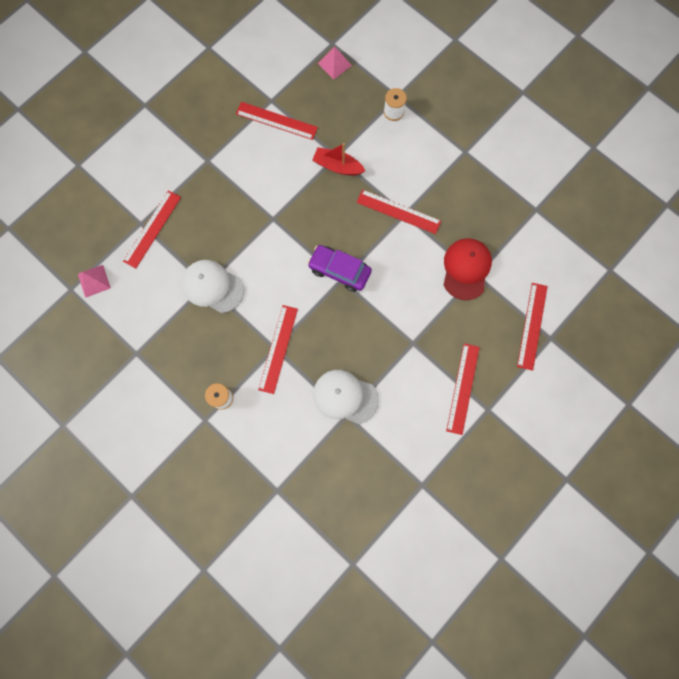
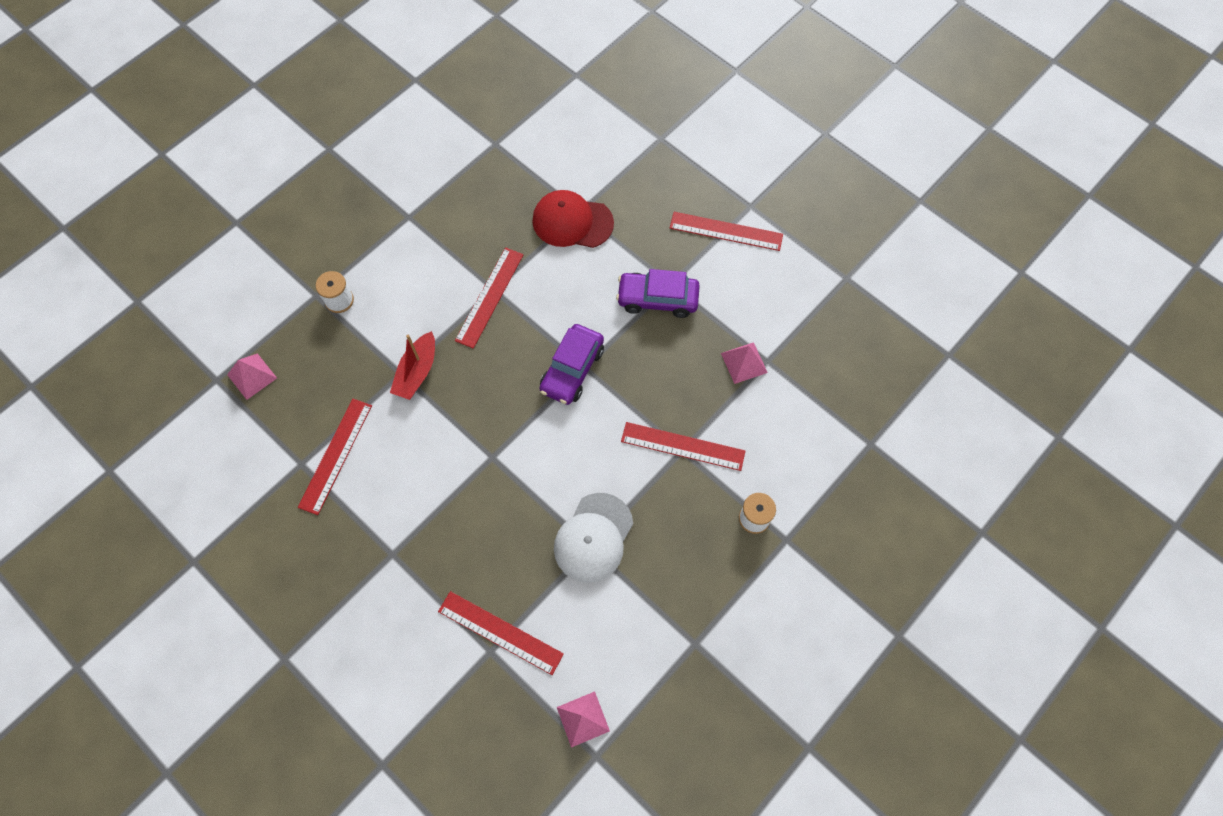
camera: 90 degrees left, 10 degrees down
(345, 397) = (744, 363): white cap -> pink pyramid
(399, 333) = (657, 299): none -> purple car
(532, 326) = (646, 156): red ruler -> none

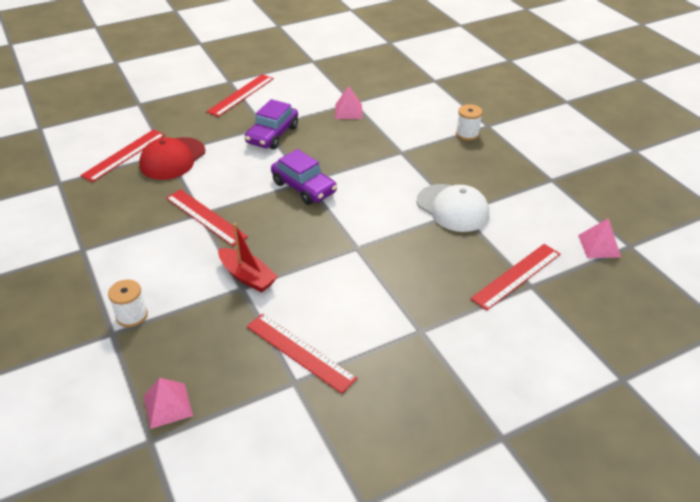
camera: 70 degrees left, 25 degrees down
(683, 446) = (398, 150): red ruler -> red ruler (124, 155)

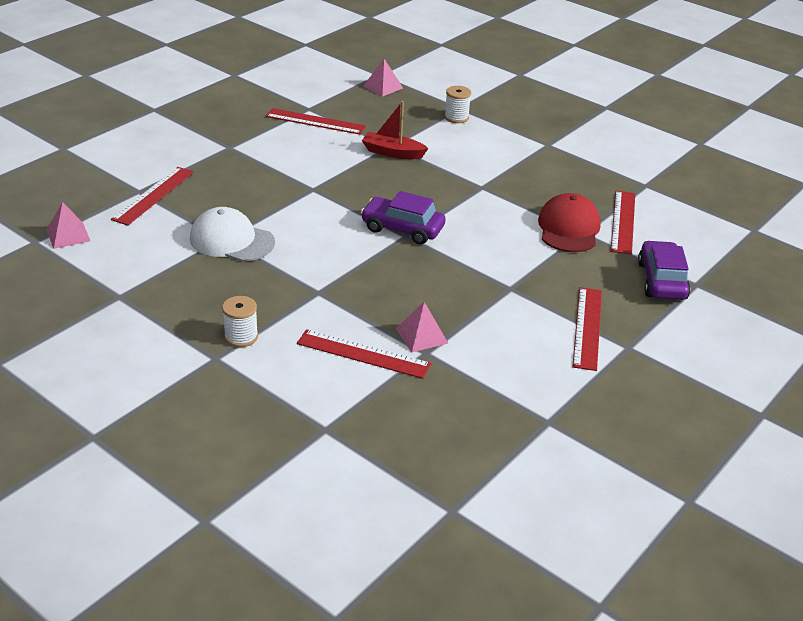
camera: 155 degrees right, 5 degrees down
(205, 217) = (473, 185): red ruler -> red ruler (363, 354)
(272, 135) = (489, 279): purple car -> purple car (661, 281)

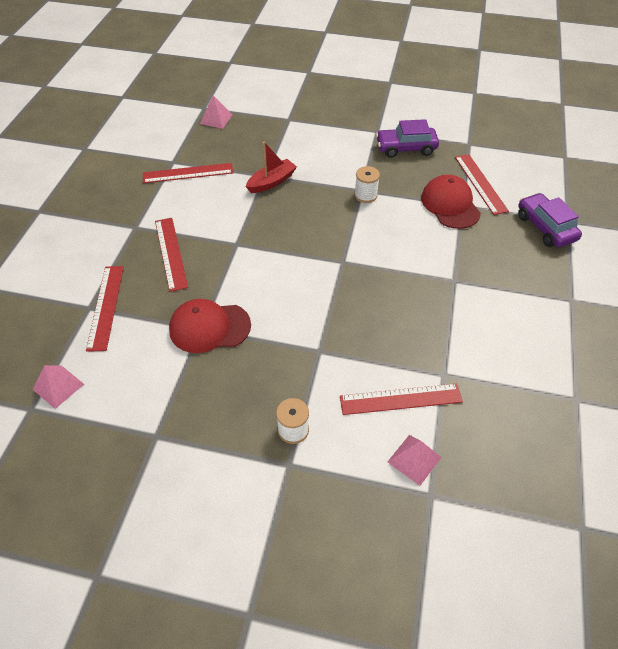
camera: 25 degrees left, 15 degrees up
(232, 240) = (209, 327): white cap -> red cap
(393, 153) = (271, 182): red boat -> red boat turned 150 degrees clockwise
(402, 229) = (335, 256): purple car -> purple car (406, 148)
(421, 335) = (428, 358): pink pyramid -> pink pyramid (414, 459)
(456, 117) = (293, 129): white spool -> white spool (365, 195)
(587, 327) = (533, 294): red ruler -> red ruler (171, 253)

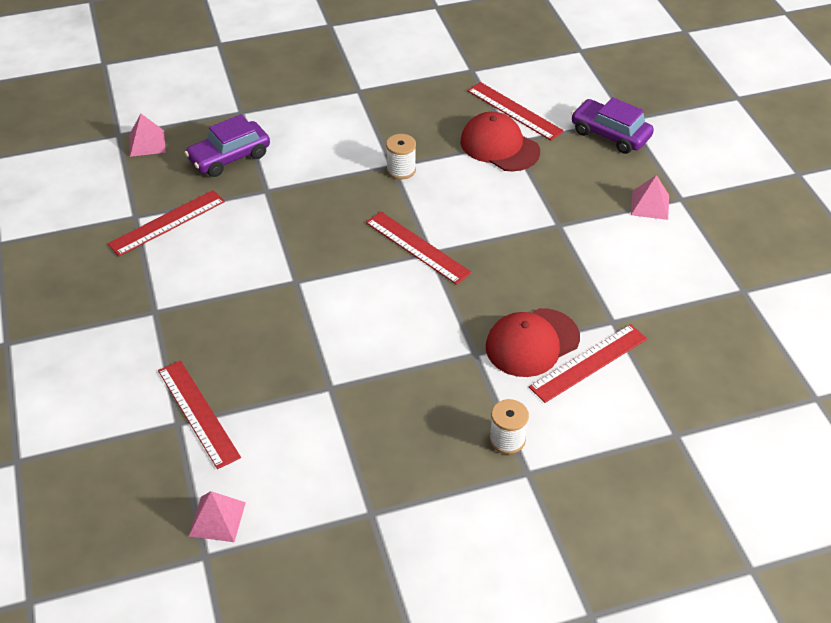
camera: 30 degrees left, 5 degrees down
(171, 253) = (226, 322): red ruler -> red ruler (417, 247)
(209, 327) = (339, 382): red cap -> red cap (532, 343)
(271, 182) = (280, 195): red boat -> none
(406, 148) = (406, 99): purple car -> purple car (229, 157)
(414, 459) = (639, 411): pink pyramid -> pink pyramid (650, 205)

